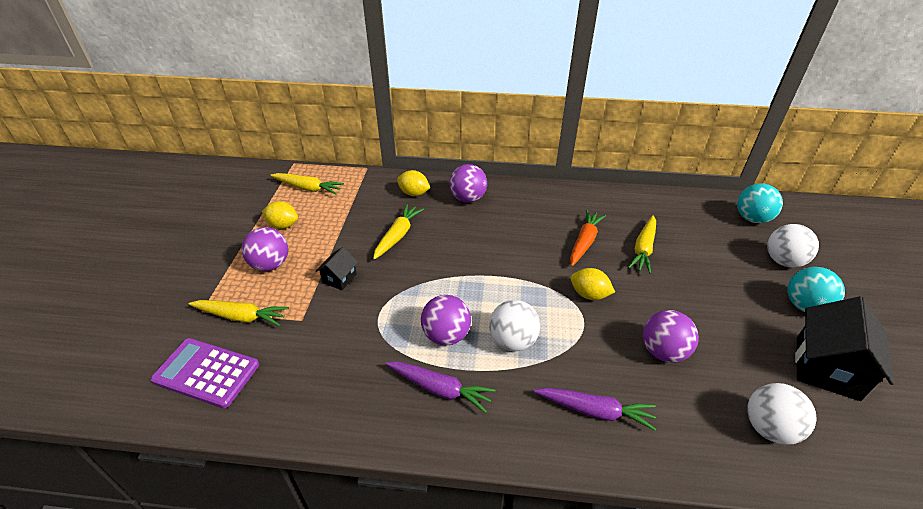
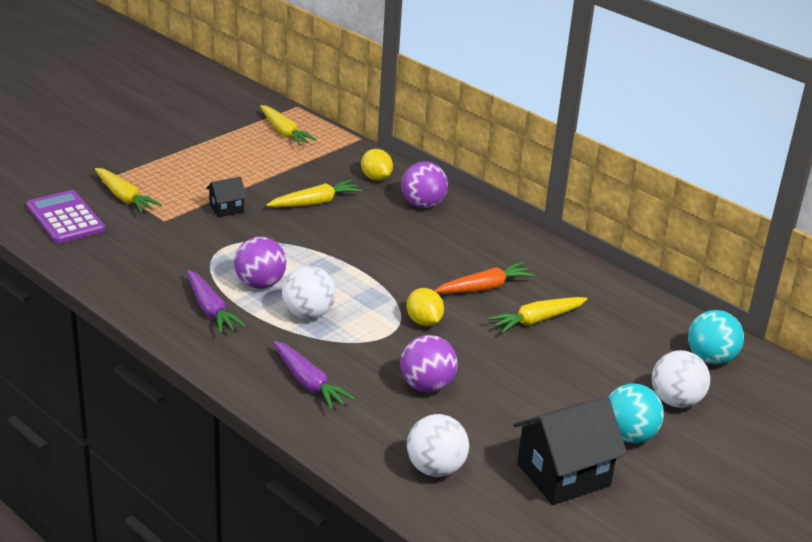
camera: 35 degrees right, 10 degrees down
(270, 265) = (184, 174): purple ball -> none
(283, 225) = (228, 151): yellow lemon -> none

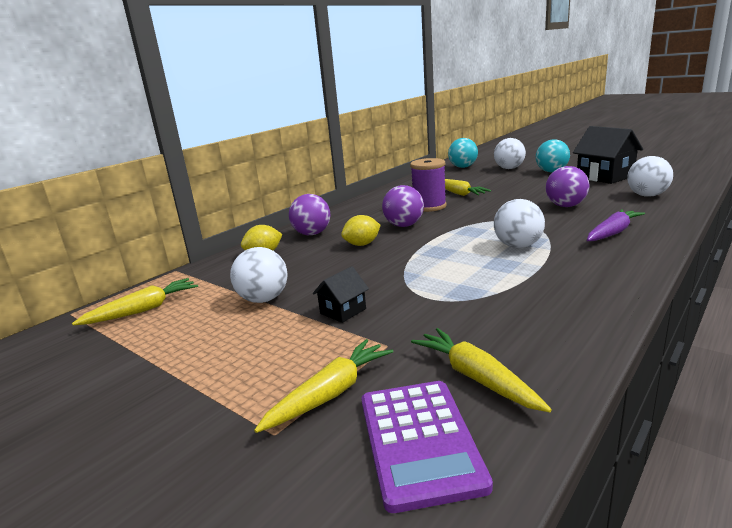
camera: 90 degrees left, 10 degrees down
(65, 218) = (419, 441): purple calculator -> purple calculator turned 60 degrees counterclockwise
(210, 309) = (556, 283): purple carrot -> none
(226, 208) = (343, 311): black house -> black house turned 75 degrees clockwise
(260, 284) = (488, 270): purple ball -> purple ball (404, 225)
(271, 178) = (264, 299): none -> white ball
(315, 202) = (317, 271): yellow carrot -> yellow carrot (476, 378)
(424, 322) = (489, 215): yellow lemon -> yellow lemon (362, 244)
(484, 288) = (429, 206): orange carrot -> purple spool

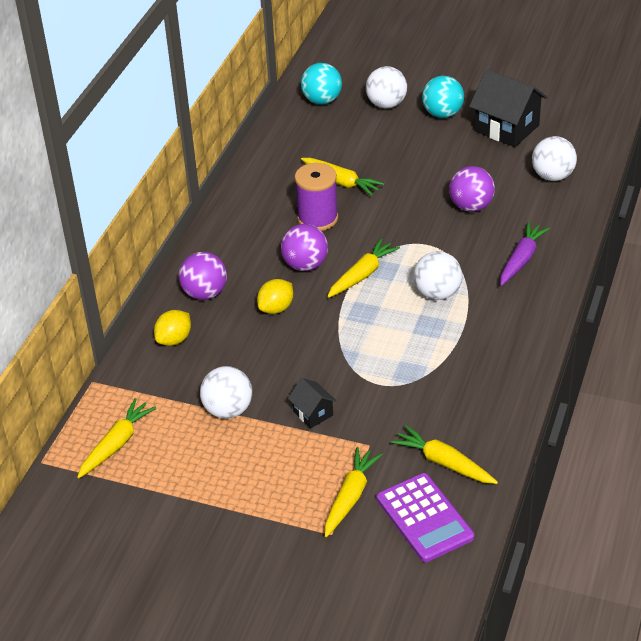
camera: 20 degrees left, 20 degrees up
(343, 311) = (313, 413): black house -> black house turned 60 degrees counterclockwise
(450, 232) = (362, 275): none -> yellow carrot

